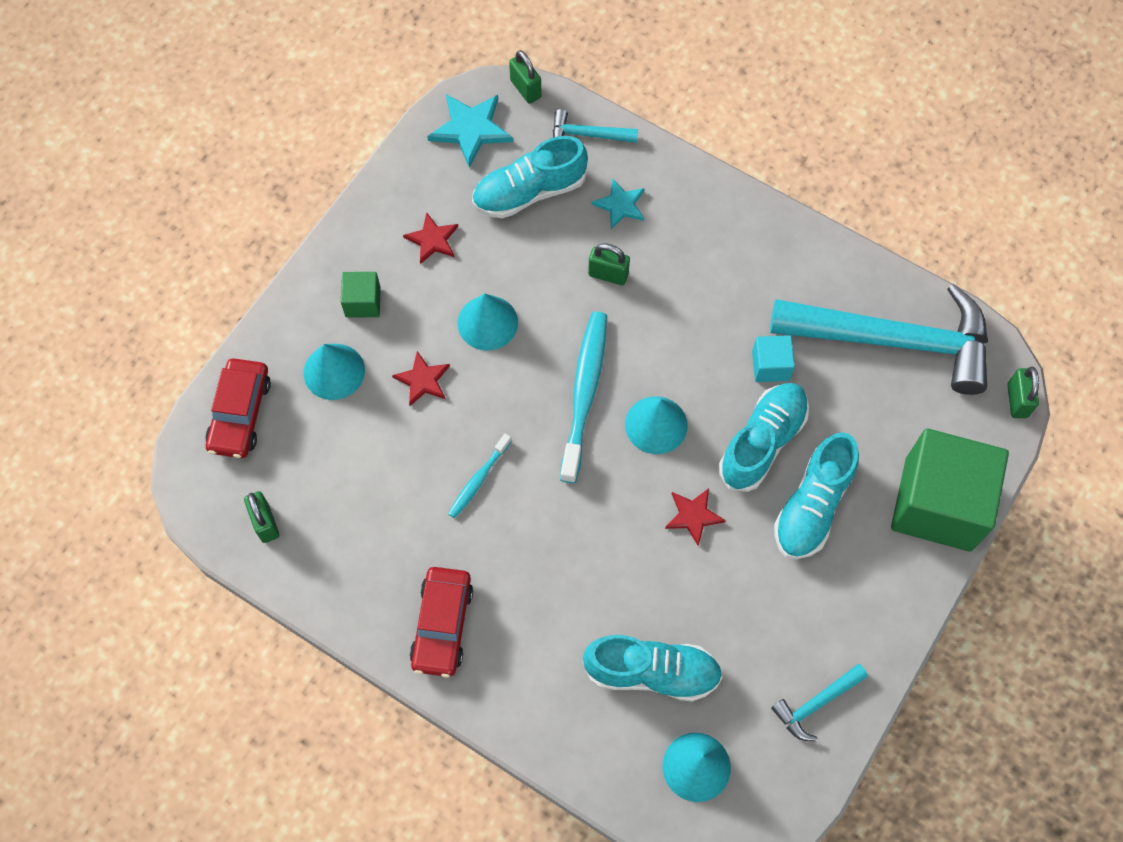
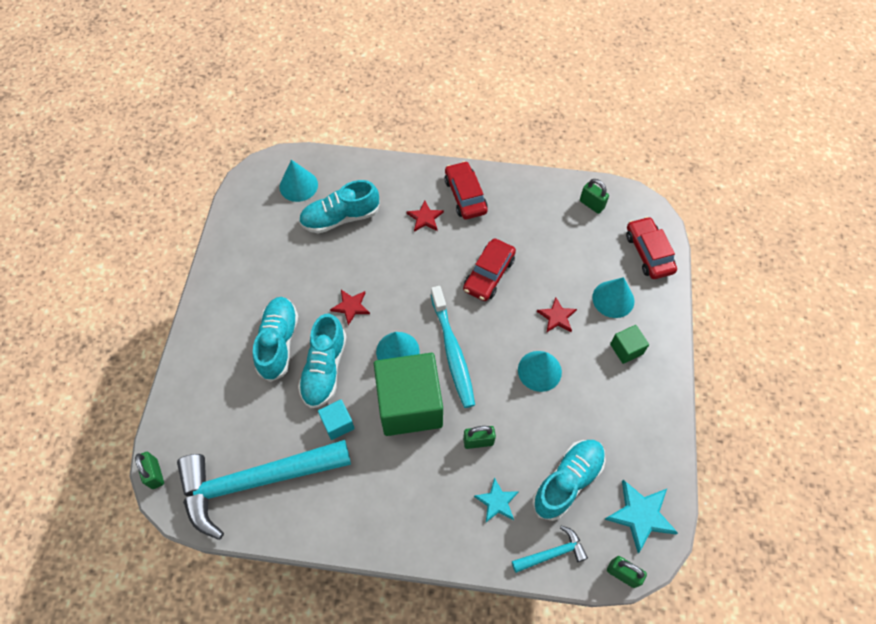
camera: 155 degrees right, 5 degrees down
(432, 240) = (611, 412): red star -> red star (425, 218)
(478, 480) = (489, 274): turquoise toothbrush -> red car
(816, 704) = (243, 238): turquoise hammer -> none
(938, 504) = (196, 377): green cube -> green cube (410, 405)

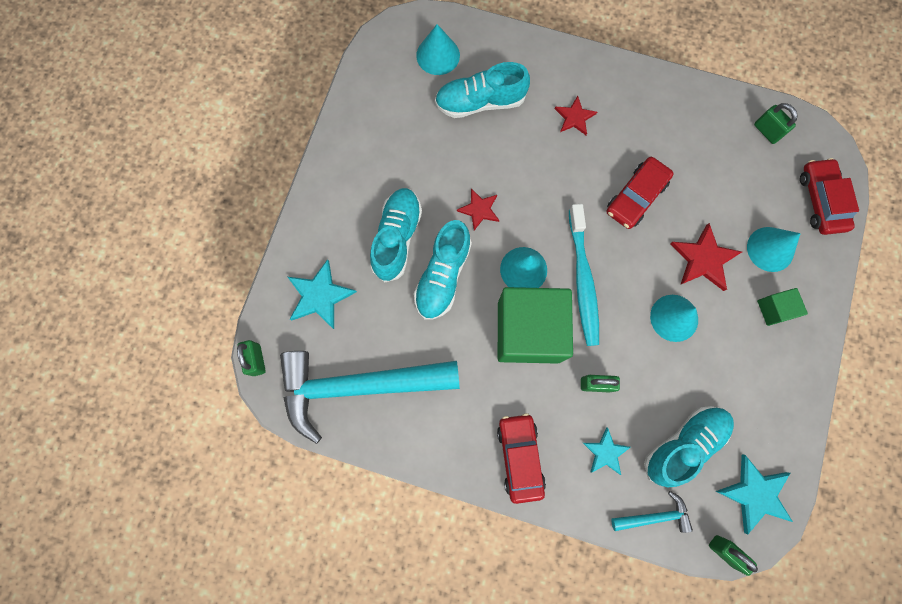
camera: 10 degrees right, 15 degrees up
(211, 405) = (320, 296): none -> turquoise star
(337, 423) = (450, 339): turquoise cube -> none
(465, 195) = (624, 97): red car -> red car (520, 457)
(557, 317) = (703, 259): red star -> red star, size x1.56

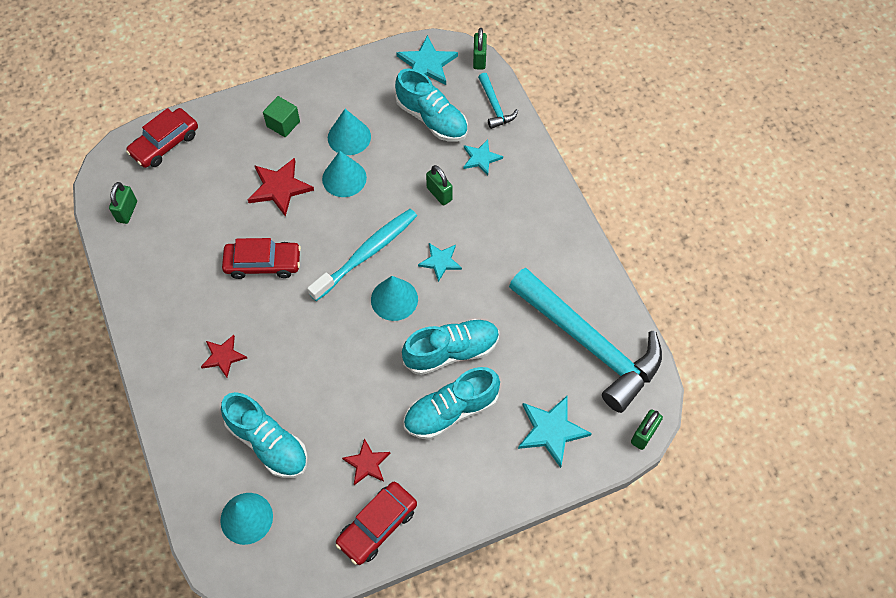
camera: 130 degrees left, 15 degrees down
(479, 210) = (371, 367): red star -> red star (367, 463)
(520, 457) = (534, 205): red car -> red car (377, 526)
(528, 331) = (440, 261): green cube -> turquoise star
(654, 516) = (495, 106): turquoise hammer -> turquoise hammer turned 150 degrees counterclockwise
(683, 444) = (432, 119): turquoise shoe -> turquoise shoe turned 150 degrees counterclockwise
(770, 249) = (234, 152): turquoise cone -> turquoise cone (349, 137)

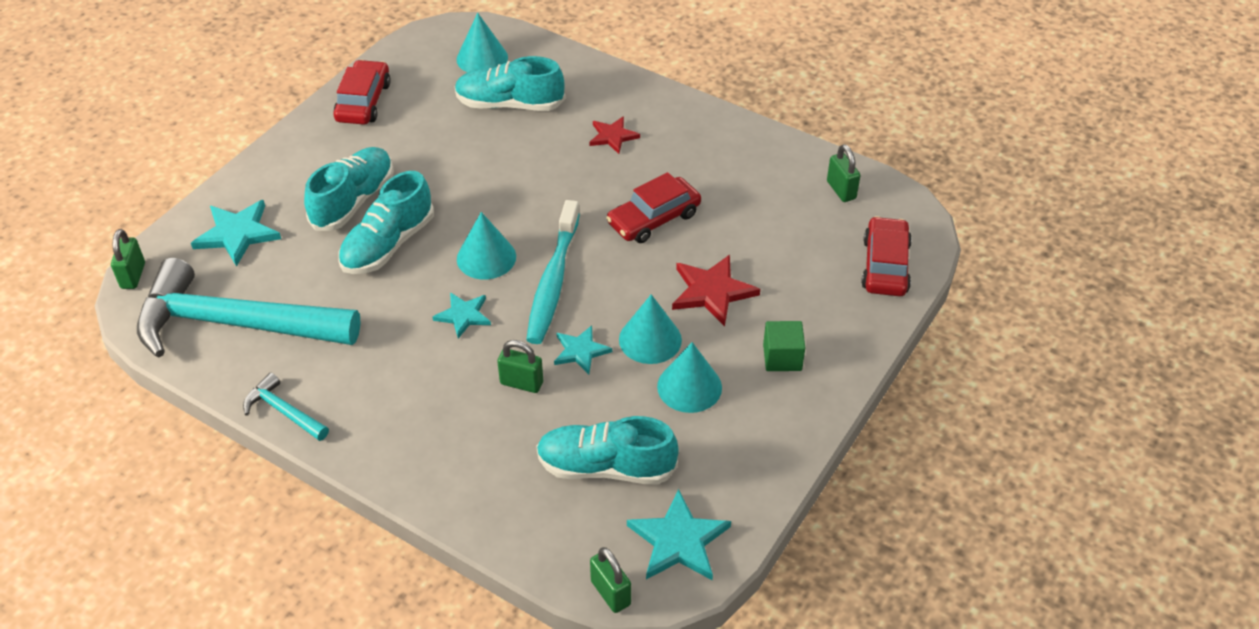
camera: 145 degrees right, 15 degrees down
(367, 463) = (406, 132): red star -> none
(481, 158) = (501, 453): turquoise star -> turquoise star (580, 351)
(495, 106) = (534, 533): turquoise hammer -> turquoise hammer (283, 411)

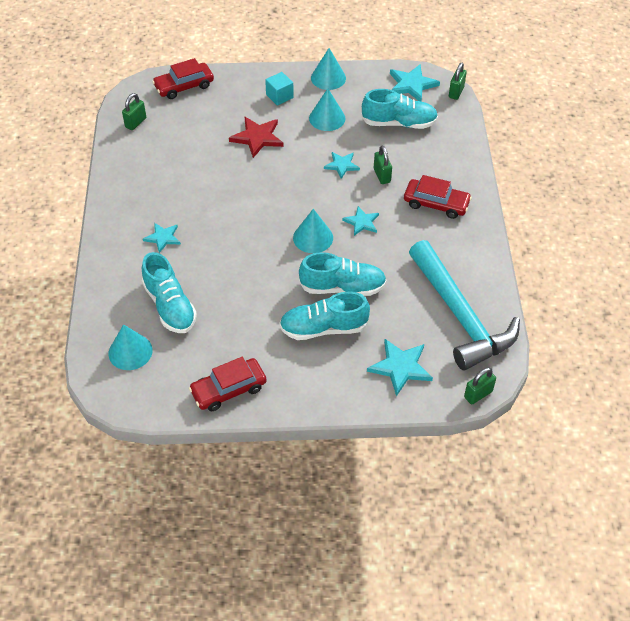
camera: 125 degrees left, 5 degrees up
(283, 411) = (487, 253): turquoise hammer -> none
(553, 281) = (305, 200): turquoise toothbrush -> none
(606, 467) = (399, 123): turquoise shoe -> turquoise shoe turned 60 degrees counterclockwise
(613, 136) = (163, 238): red star -> turquoise star
(650, 339) = (310, 145): turquoise cone -> turquoise cone (328, 78)
(653, 218) = (221, 185): red car -> red car (436, 204)
(782, 357) = (279, 96): green cube -> turquoise cube

